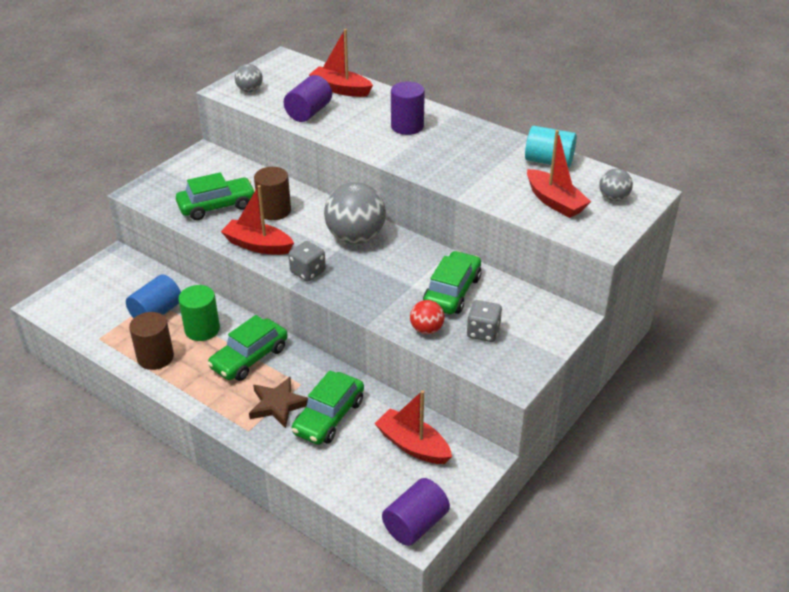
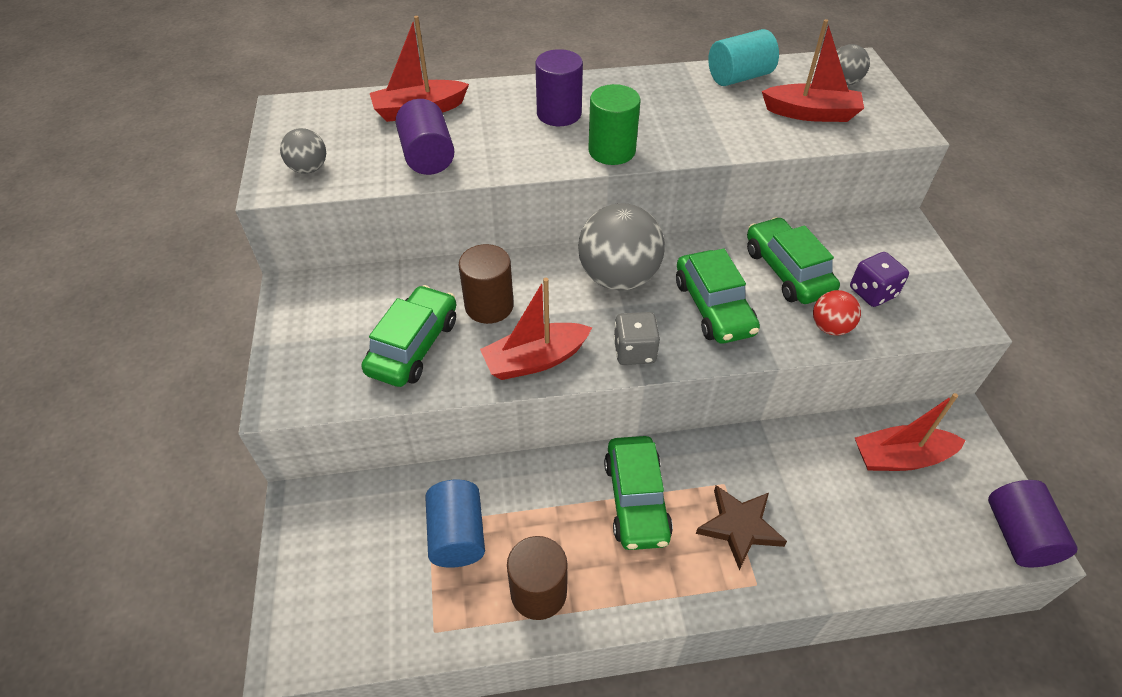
camera: 45 degrees left, 10 degrees up
(202, 329) = (539, 510): green cylinder -> green cylinder (612, 151)
(329, 417) = (799, 495): green car -> green car (713, 307)
(483, 332) = (872, 292): grey dice -> purple dice

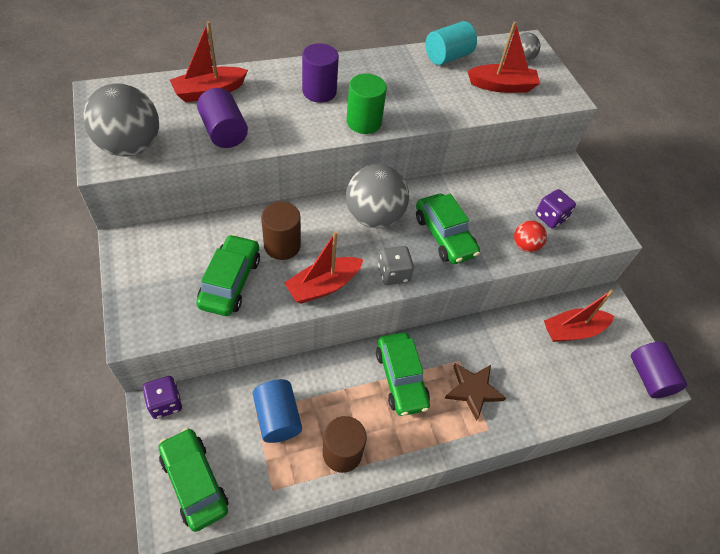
camera: 15 degrees left, 5 degrees up
(309, 169) = (130, 146): grey ball -> grey ball, size x1.98
(314, 500) = (165, 403): none -> purple dice
(787, 271) = (491, 204): green car -> green car (194, 482)

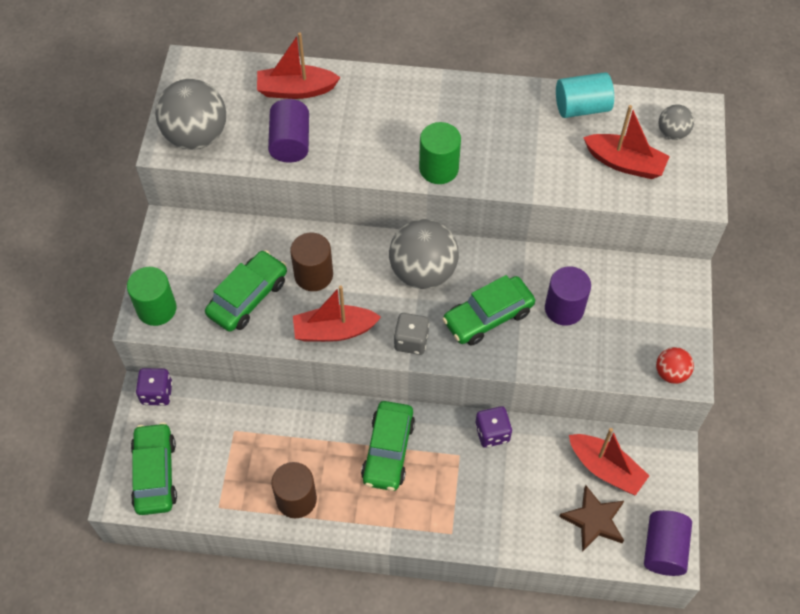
camera: 30 degrees right, 5 degrees up
(143, 319) = (156, 309): none -> green cylinder
(277, 418) = (251, 444): blue cylinder -> none
(319, 92) = (410, 118): purple cylinder -> purple cylinder (564, 308)
(444, 236) = (488, 317): green car -> green car turned 60 degrees clockwise
(473, 390) = (456, 490): brown star -> brown star (594, 520)
(525, 245) = (572, 356): red ball -> red ball (671, 373)
(550, 217) = (623, 333): purple dice -> purple dice (492, 433)
(573, 331) = (605, 469): red boat -> red boat turned 150 degrees counterclockwise

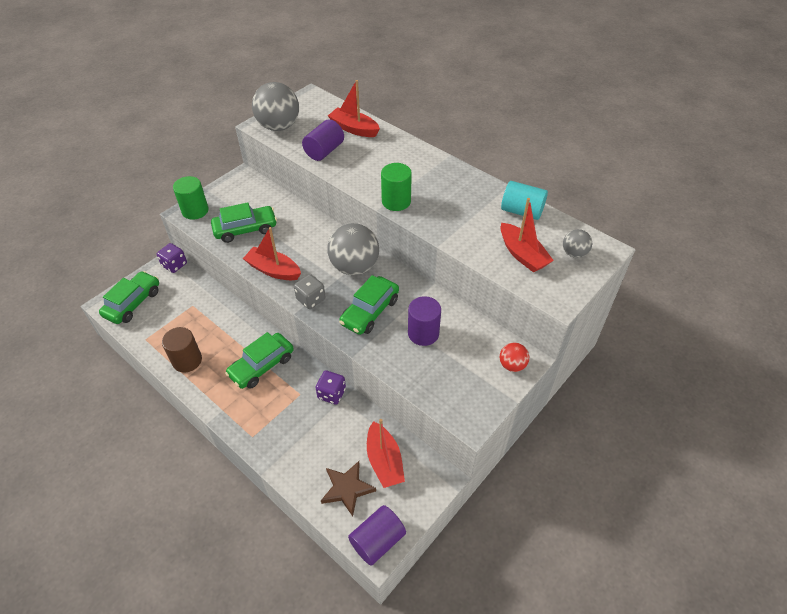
camera: 35 degrees right, 10 degrees down
(313, 275) = (291, 236): brown cylinder -> none
(488, 317) = (370, 311): green car -> green car turned 60 degrees counterclockwise
(671, 373) = (461, 414): red ball -> red ball (512, 365)

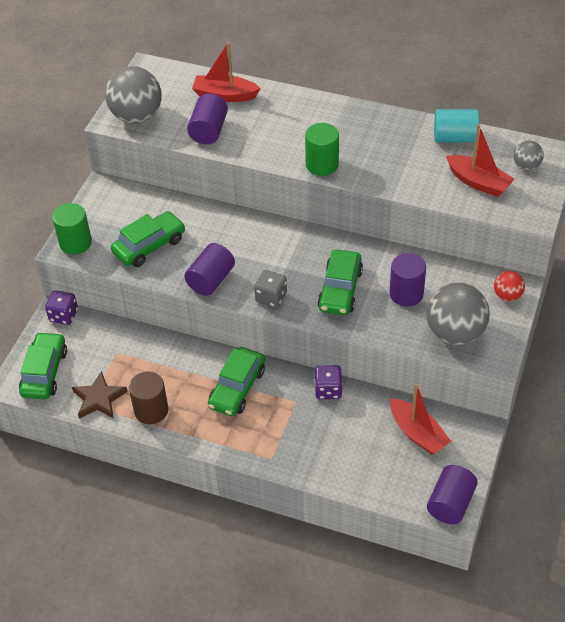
camera: 20 degrees left, 0 degrees up
(273, 270) = (211, 280): red boat -> purple cylinder
(347, 488) = (396, 470): brown star -> brown star (99, 399)
(354, 267) = (296, 249): grey ball -> grey ball (455, 333)

